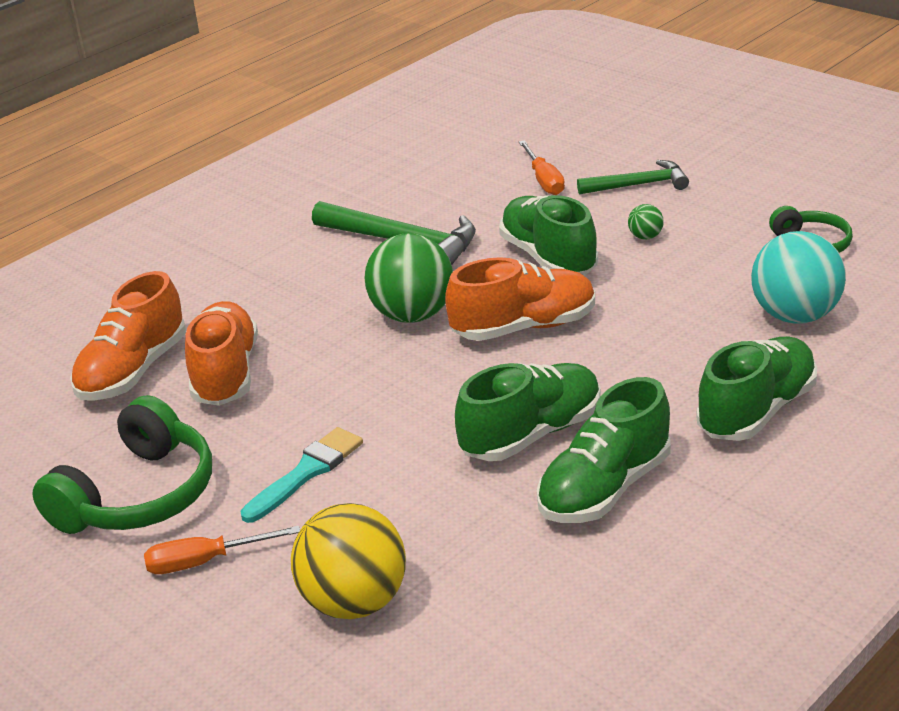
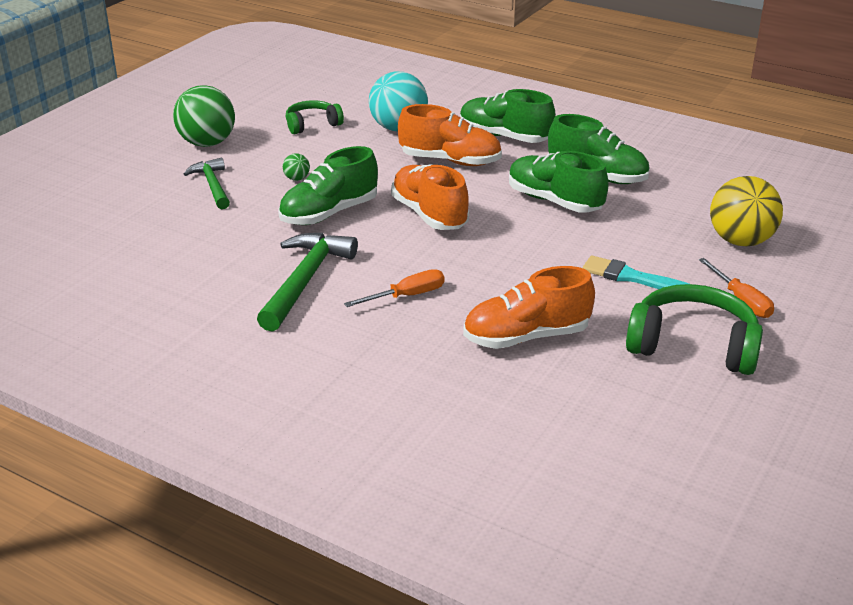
camera: 105 degrees left, 0 degrees up
(133, 371) = (538, 389): orange shoe -> orange shoe (450, 161)
(413, 315) = (421, 261): green ball -> green ball (207, 143)
(544, 180) = (197, 226): orange screwdriver -> orange screwdriver (407, 296)

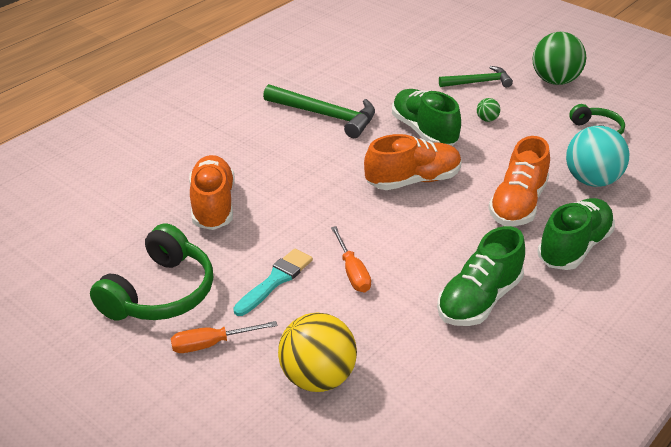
camera: 100 degrees right, 5 degrees up
(407, 296) = (289, 157): orange screwdriver -> orange screwdriver (352, 272)
(554, 201) = (426, 258): green shoe -> none

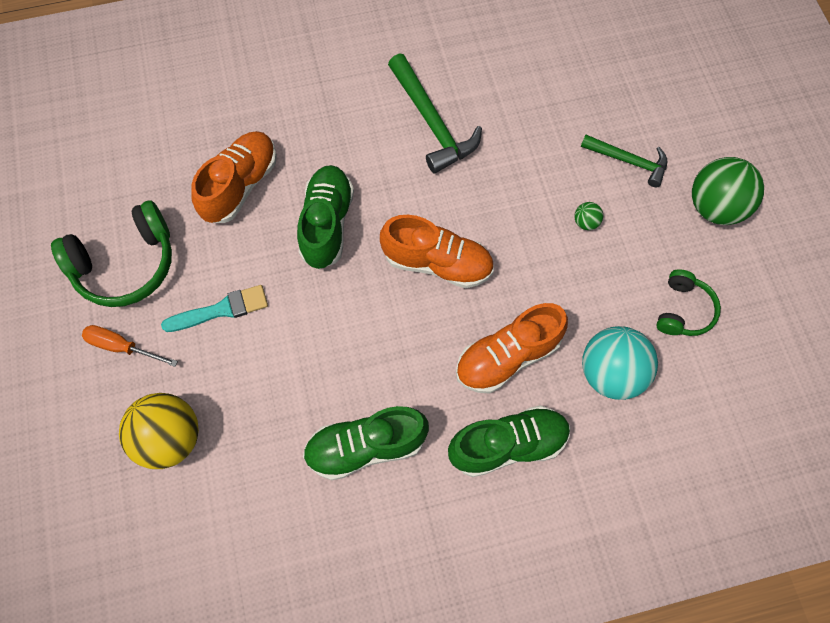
camera: 35 degrees right, 30 degrees up
(352, 272) = (289, 342): orange screwdriver -> none
(424, 131) = (507, 201): green shoe -> green shoe (327, 224)

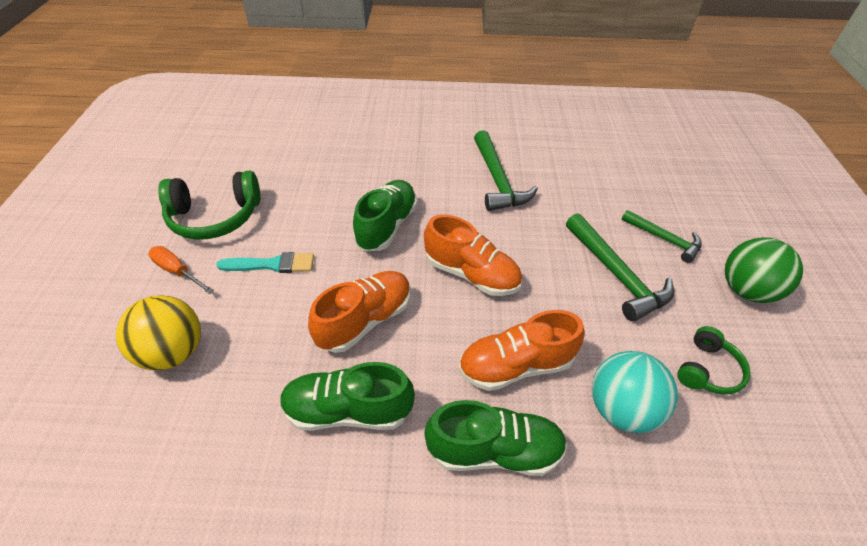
camera: 15 degrees right, 20 degrees down
(240, 185) = (330, 187): orange shoe -> orange shoe (365, 320)
(585, 222) = (616, 274): green ball -> green hammer

